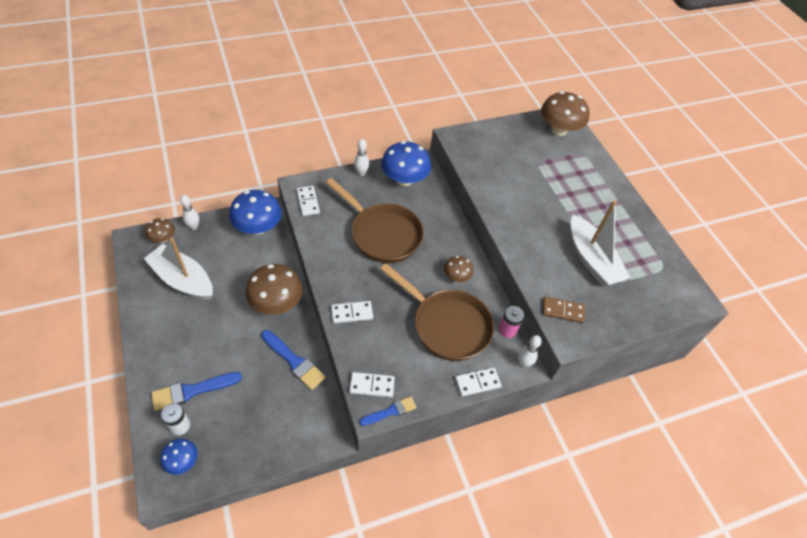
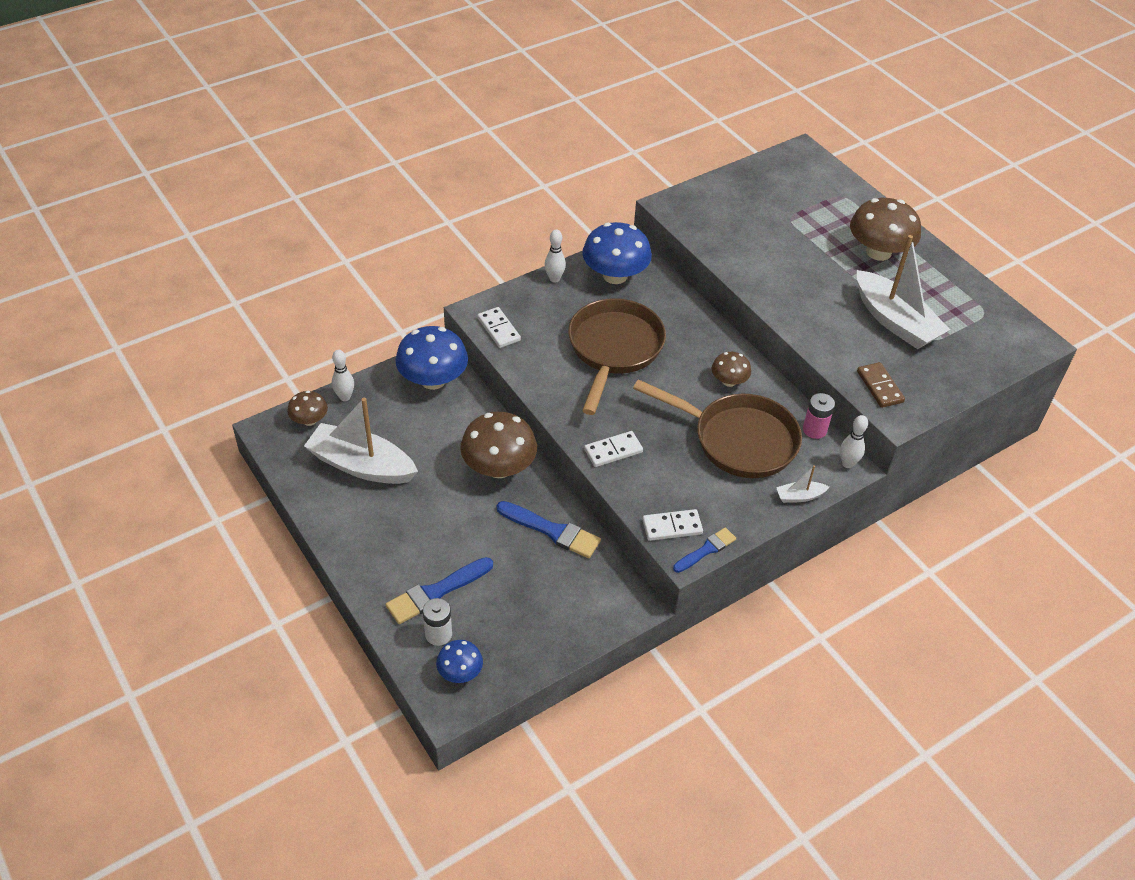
camera: 10 degrees left, 5 degrees down
(382, 234) = (614, 349): brown pan -> brown pan turned 105 degrees counterclockwise
(477, 383) = (799, 496): white domino -> white boat
(558, 129) = (801, 170): brown mushroom -> brown mushroom (878, 252)
(562, 311) = (879, 387): brown domino -> brown domino turned 75 degrees clockwise

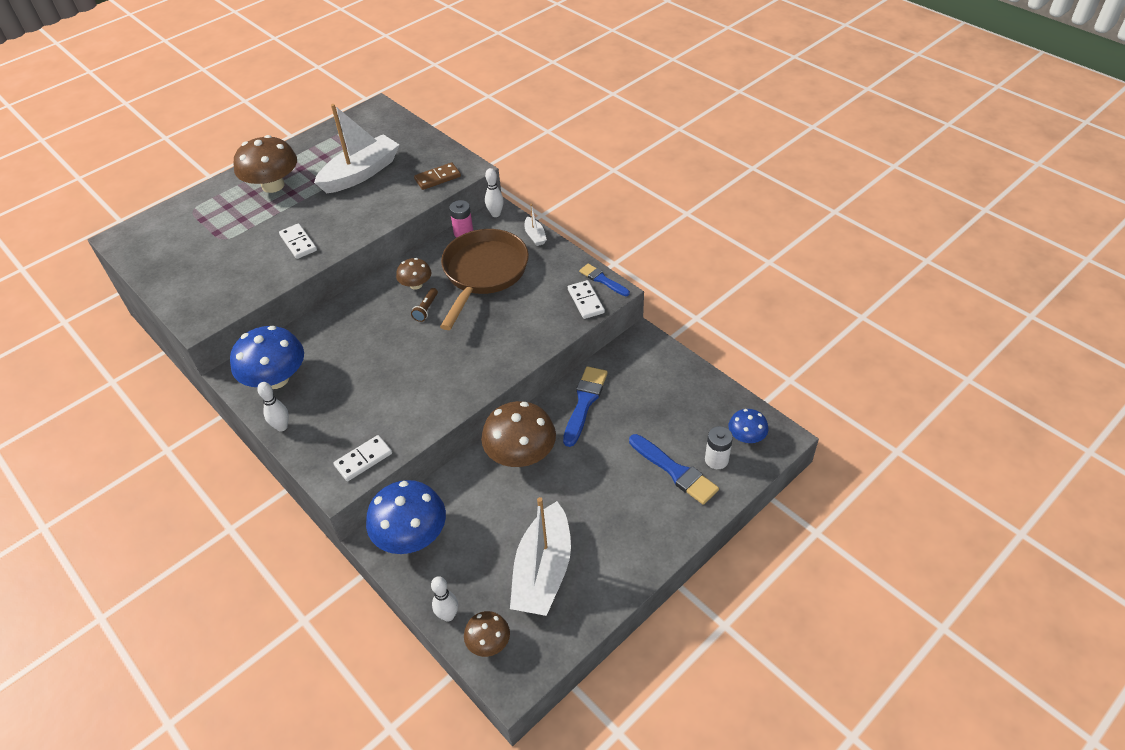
camera: 95 degrees left, 0 degrees up
(613, 451) = (513, 347): white domino -> white domino (298, 243)
(614, 349) = (384, 365): brown pan -> none
(688, 386) = (426, 309): none -> brown flashlight

